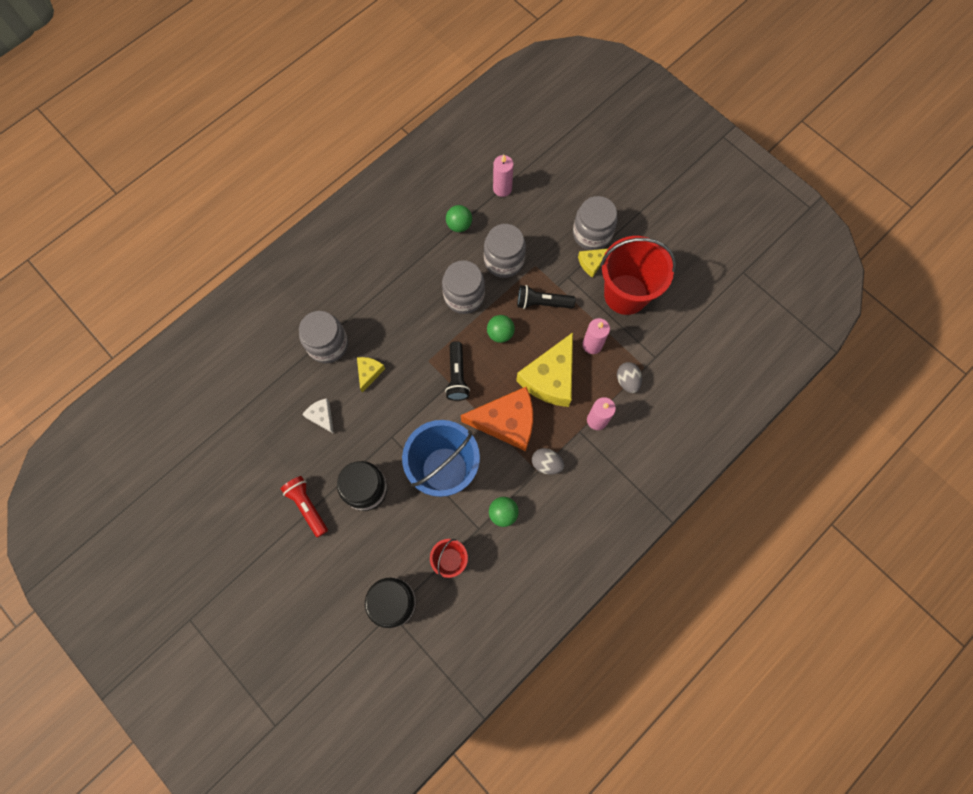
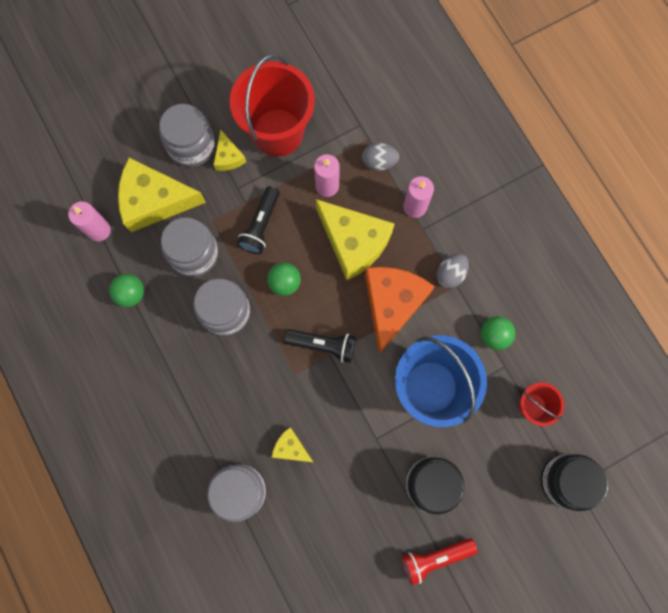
camera: 75 degrees left, 5 degrees up
(322, 416) = (330, 517): white cheese -> none
(538, 220) = (155, 200): none -> yellow cheese

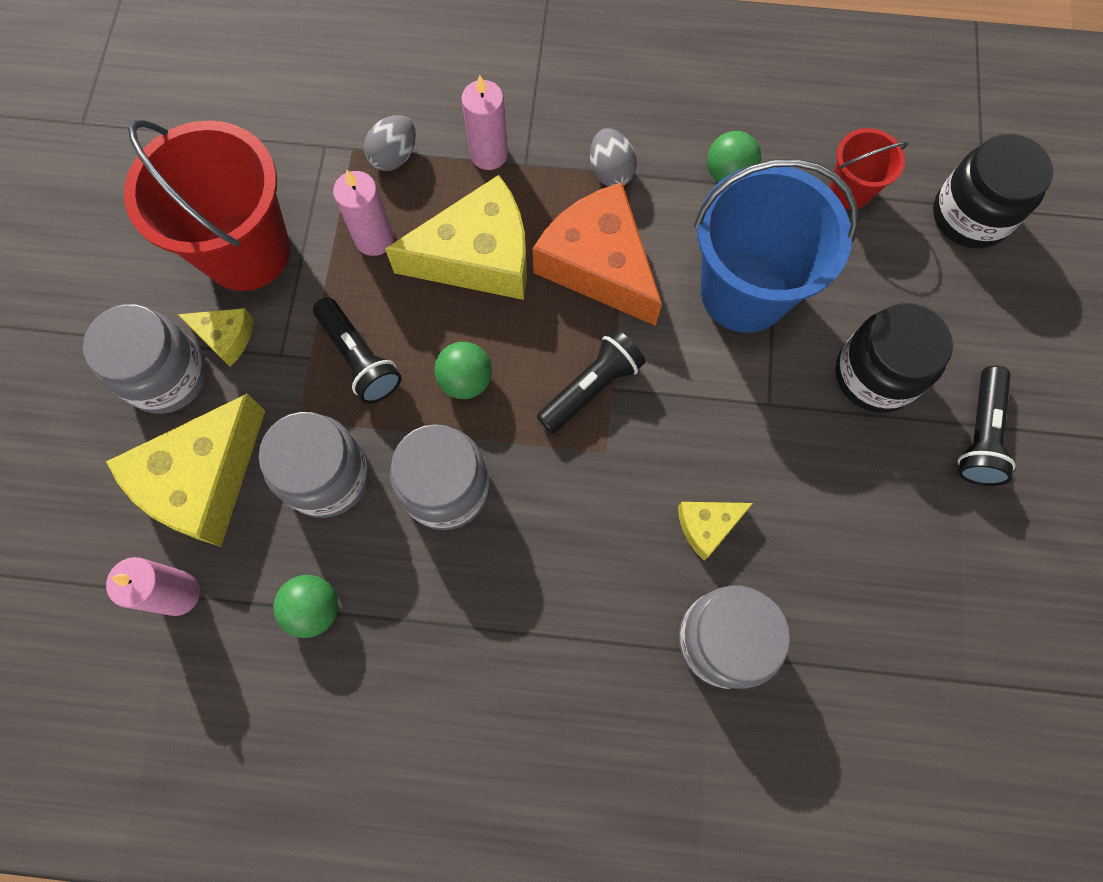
camera: 55 degrees left, 5 degrees down
(434, 557) = (979, 434): red flashlight -> black flashlight

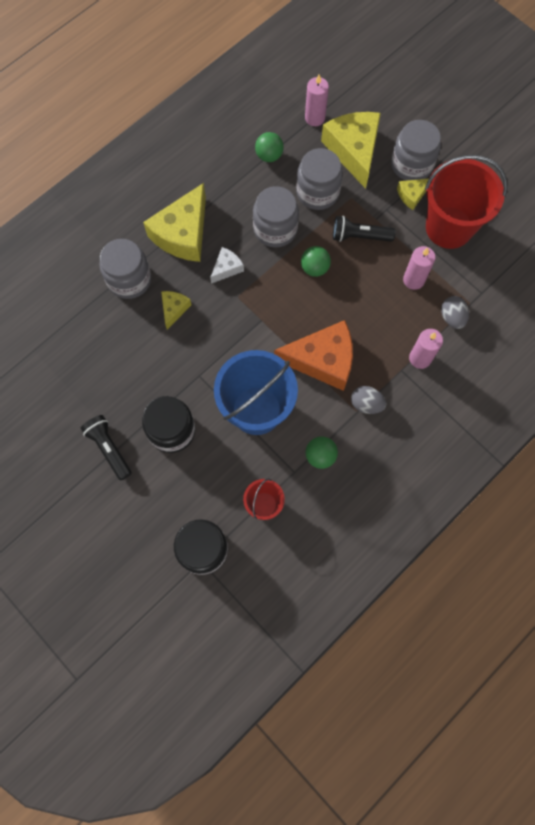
camera: 130 degrees right, 0 degrees up
(478, 257) = (369, 314): yellow cheese -> yellow cheese (183, 234)
(574, 505) = (226, 268): none -> white cheese
(591, 388) = (268, 312): black flashlight -> none

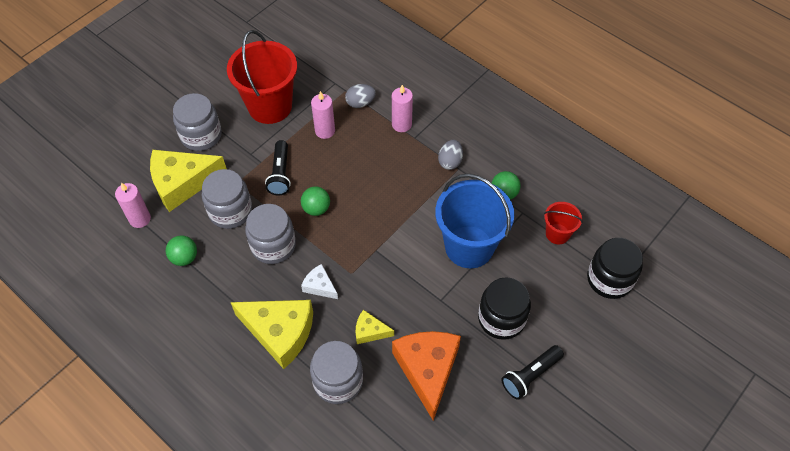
camera: 95 degrees left, 15 degrees down
(322, 360) = (412, 197): orange cheese -> orange cheese (427, 370)
(412, 195) = (235, 134): yellow cheese -> none

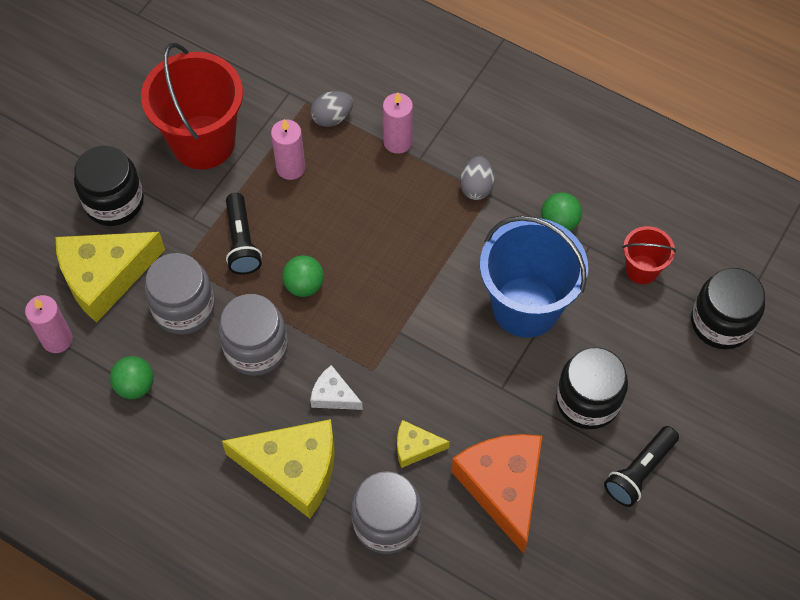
camera: 10 degrees left, 5 degrees up
(201, 135) = (114, 201): grey jar -> black jar

